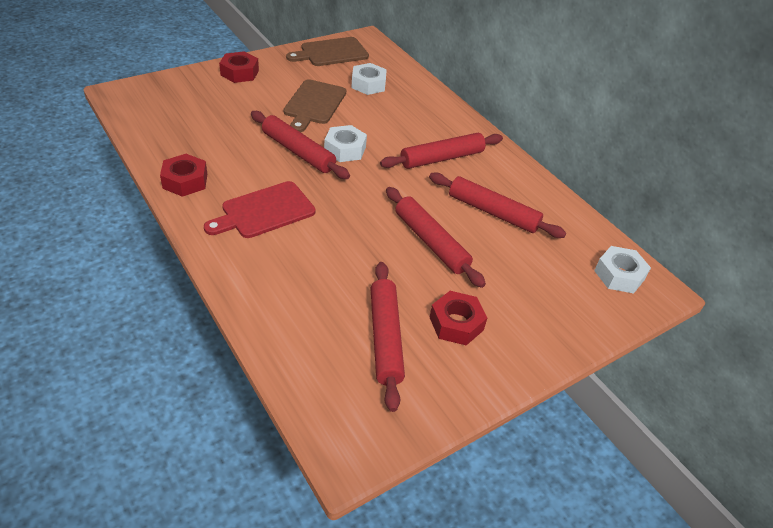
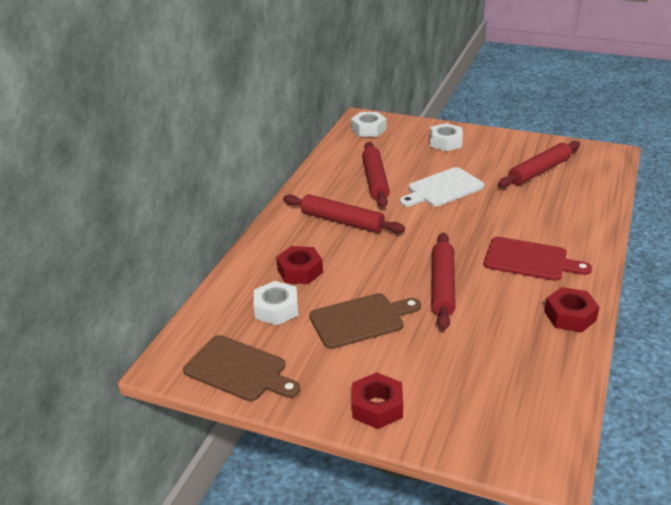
camera: 120 degrees left, 10 degrees down
(345, 149) = (401, 267): white nut -> white nut (445, 142)
(431, 242) = (443, 188): red rolling pin -> white cutting board
(456, 323) = (491, 158): red nut -> red nut (300, 271)

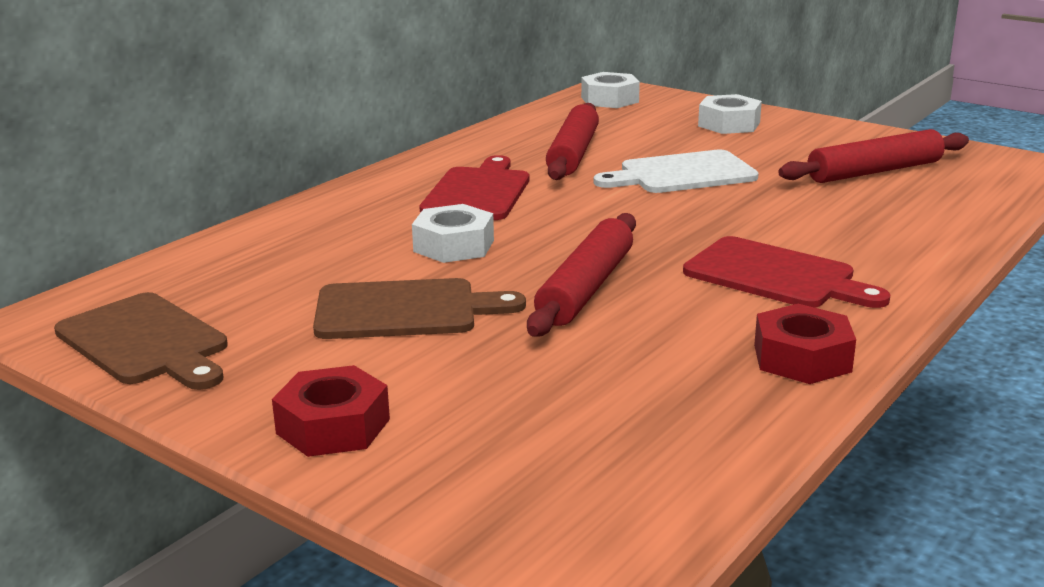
camera: 15 degrees right, 10 degrees down
(276, 309) = (276, 278): white nut -> white nut (453, 246)
(300, 271) = (356, 240): red nut -> none
(342, 221) = (478, 192): red rolling pin -> red cutting board

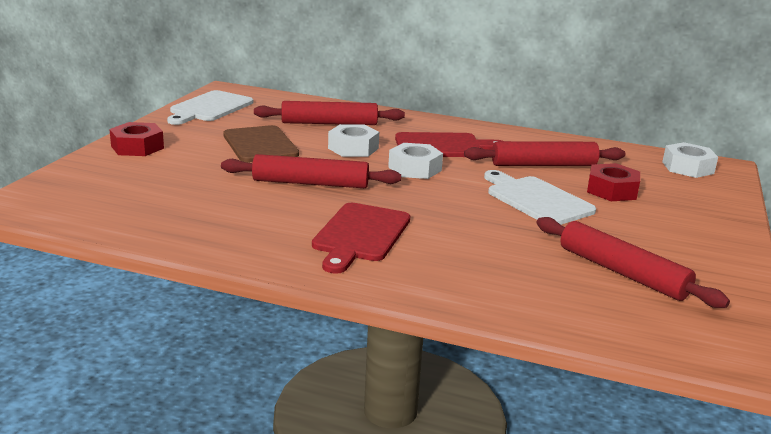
camera: 70 degrees right, 0 degrees up
(145, 342) = (209, 108): brown cutting board -> white cutting board
(325, 250) = (329, 123): none -> red rolling pin
(729, 124) = (681, 212): white nut -> white nut (414, 169)
(802, 358) = (235, 244): red nut -> red nut (612, 190)

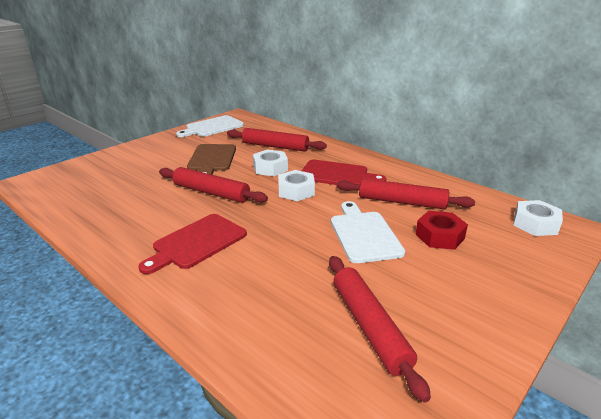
camera: 25 degrees right, 5 degrees up
(137, 147) = (139, 150): red nut -> none

